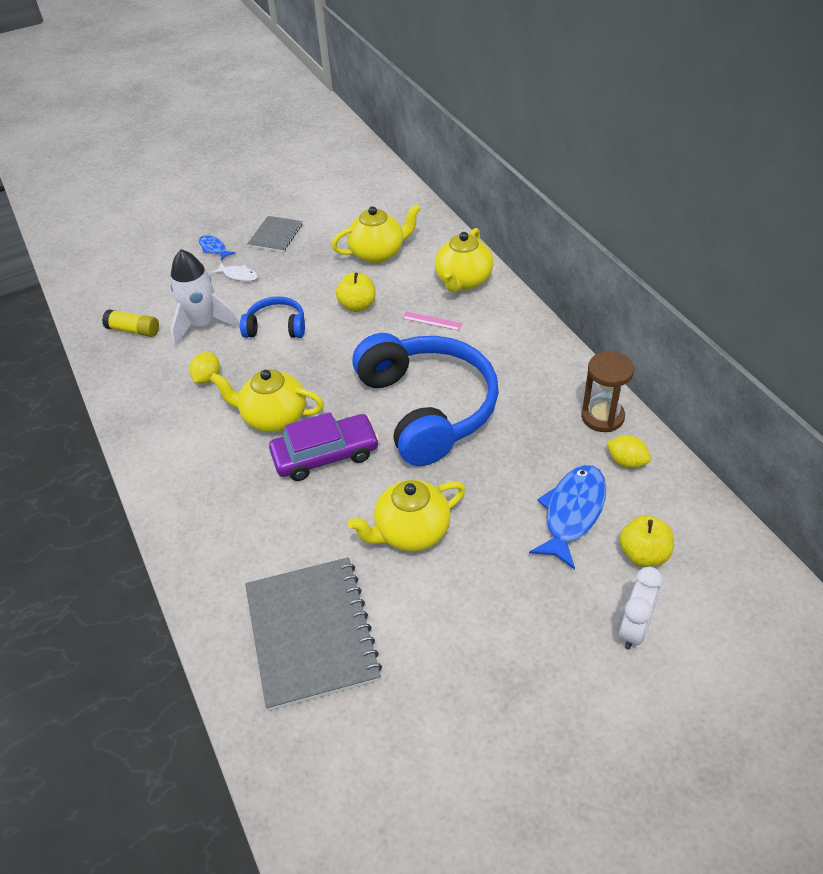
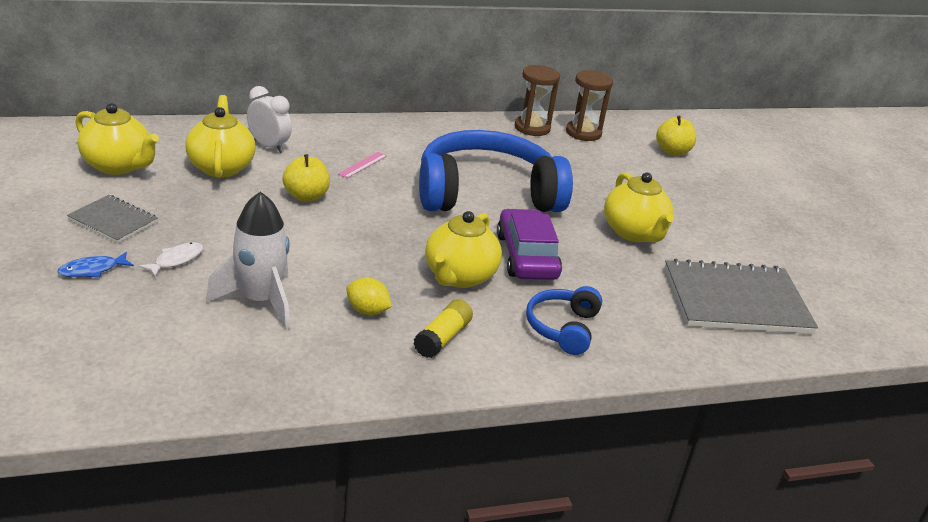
camera: 85 degrees left, 15 degrees down
(133, 330) = (226, 359): yellow glue stick -> yellow glue stick (442, 338)
(276, 327) = (305, 251): blue headphones -> blue headphones (563, 328)
(463, 281) = (312, 137): yellow teapot -> yellow teapot (118, 166)
(572, 513) = (629, 165): blue fish -> none
(626, 462) = (583, 133): yellow lemon -> brown hourglass
(634, 629) = (735, 172): white clock -> white clock (269, 146)

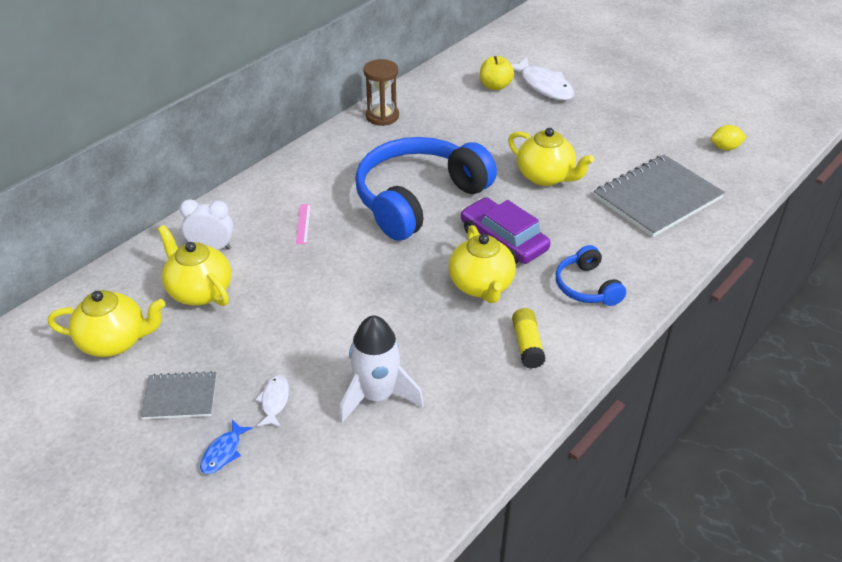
camera: 30 degrees left, 10 degrees up
(306, 196) = (298, 280): yellow apple -> none
(367, 311) = (456, 355): yellow lemon -> yellow lemon (725, 148)
(583, 133) = (421, 101): brown hourglass -> none
(724, 171) = (543, 86): none -> white fish

